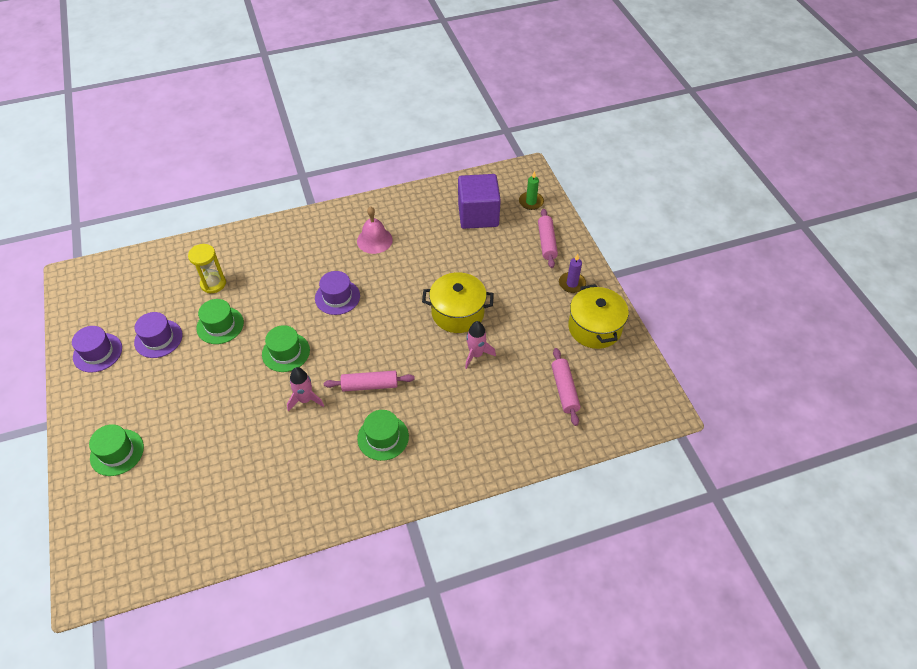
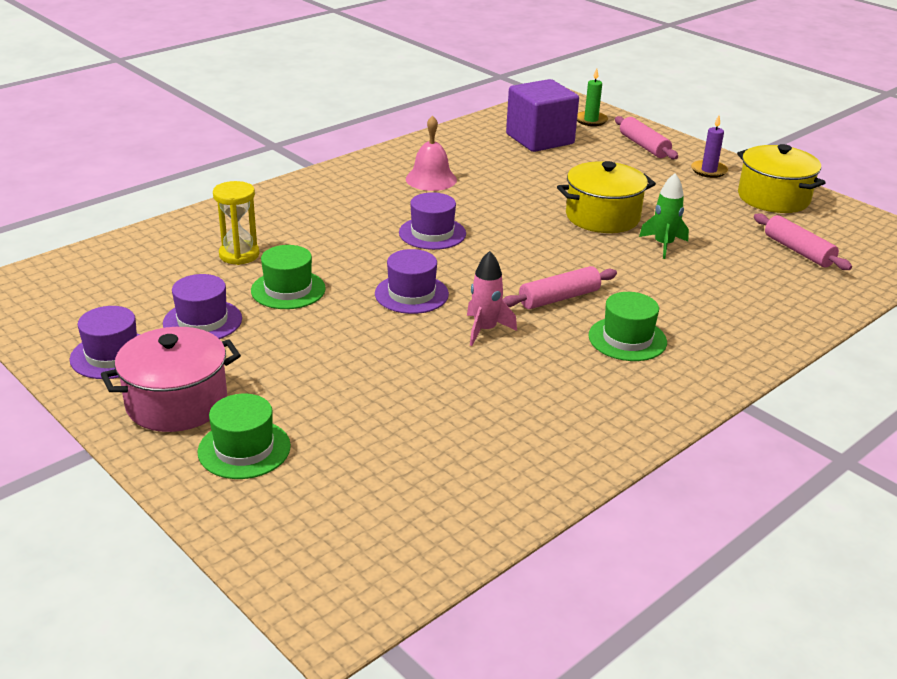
camera: 25 degrees left, 20 degrees down
(106, 403) = (176, 403): none -> pink pot
(286, 352) = (411, 294): green hat -> purple hat
(476, 354) = (663, 245): pink rocket -> green rocket

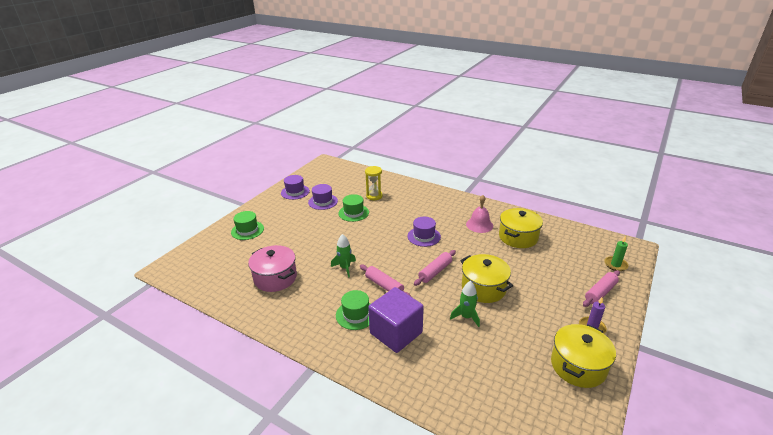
camera: 75 degrees right, 0 degrees up
(176, 403) = (271, 211): pink pot -> pink pot (275, 278)
(411, 294) = (365, 242): purple hat -> none
(485, 330) = (345, 268): pink rocket -> green rocket
(487, 160) = (518, 237): none -> yellow pot
(540, 139) = (564, 250): purple cube -> purple cube (396, 333)
(798, 251) = (503, 384): pink rolling pin -> pink rolling pin (435, 272)

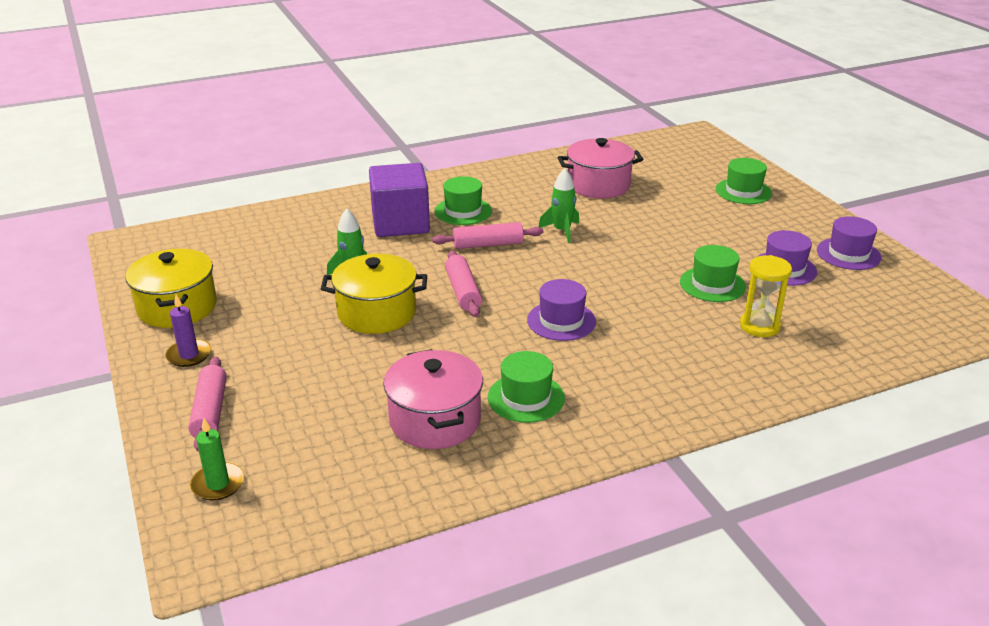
camera: 125 degrees right, 0 degrees up
(479, 225) = (526, 398): pink bell -> green hat
(518, 237) = (435, 420): yellow pot -> pink pot

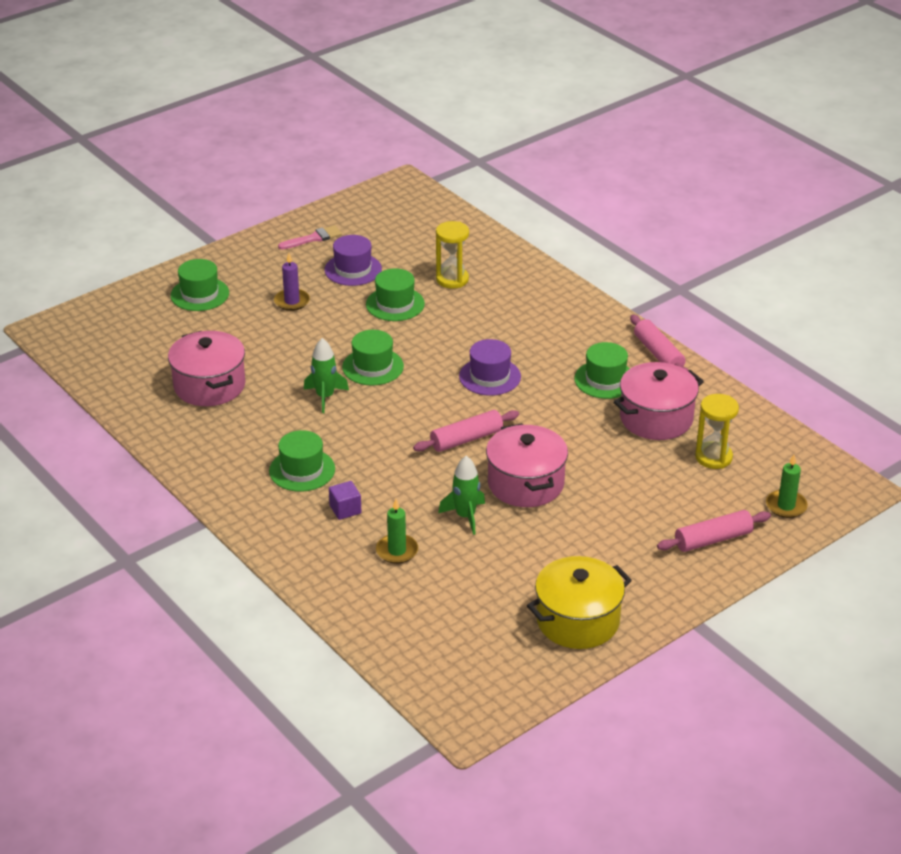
camera: 105 degrees left, 5 degrees up
(189, 355) = (647, 581): purple candle -> purple candle (292, 301)
(333, 238) = (397, 551): none -> green candle
(340, 448) = (713, 457): none -> yellow hourglass
(377, 313) = (525, 483): yellow pot -> pink pot
(400, 223) = (345, 509): purple cube -> purple cube, size x0.41
(488, 244) = (370, 440): pink rolling pin -> pink rolling pin (658, 354)
(601, 259) = (373, 367): none -> green hat
(848, 254) = (313, 238): purple hat -> pink brush

